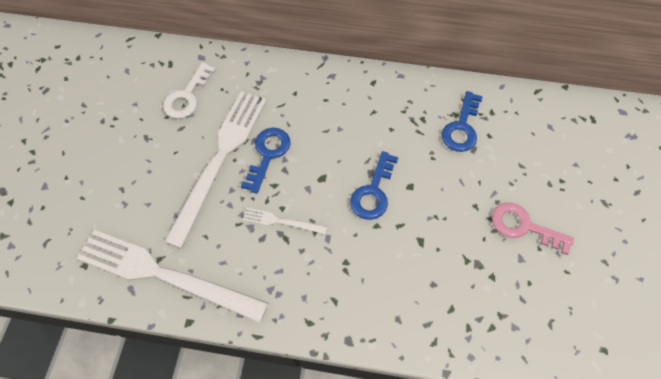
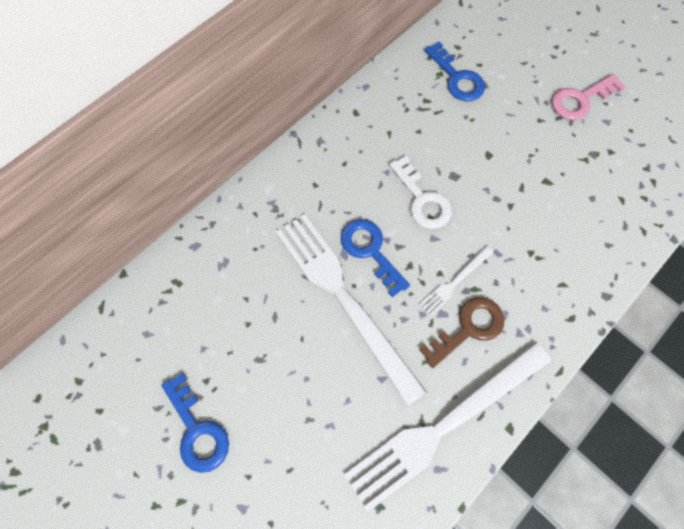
camera: 55 degrees left, 5 degrees up
(187, 96) = (237, 288): white key -> white key (422, 200)
(250, 251) = (469, 328): none -> brown key
(373, 192) = (475, 187): blue key -> blue key (197, 431)

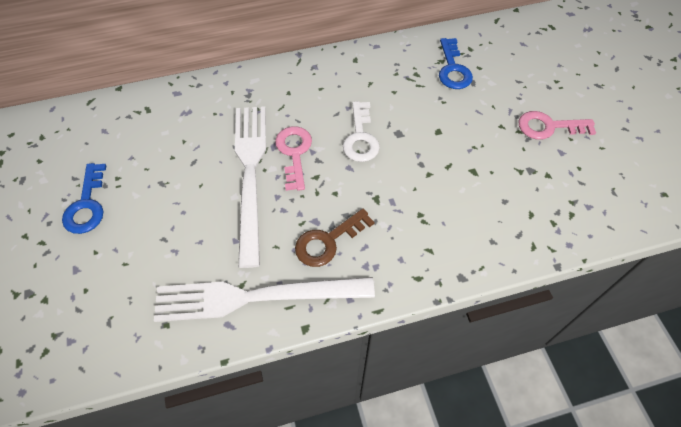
camera: 30 degrees right, 10 degrees down
(370, 251) = (294, 153): blue key -> pink key
(454, 282) = (341, 204): white fork -> none
(469, 328) = (327, 241): brown key -> brown key turned 150 degrees clockwise

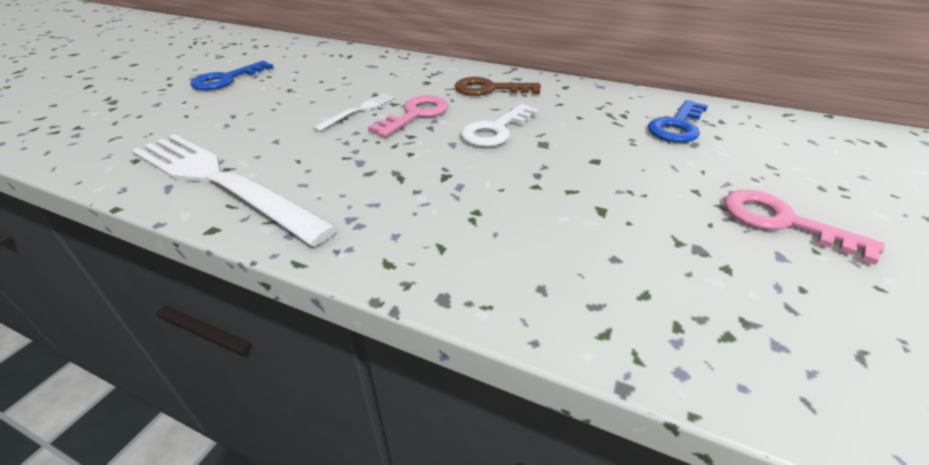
camera: 40 degrees right, 20 degrees down
(250, 174) = (358, 111): white fork -> white fork, size x0.44
(327, 241) = (346, 180): brown key -> brown key (489, 89)

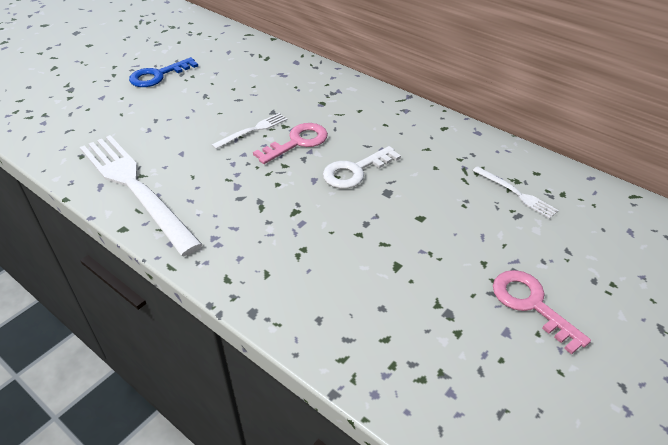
camera: 15 degrees right, 5 degrees up
(489, 89) = (372, 121): brown key -> none
(677, 126) = (516, 193): blue key -> white fork

